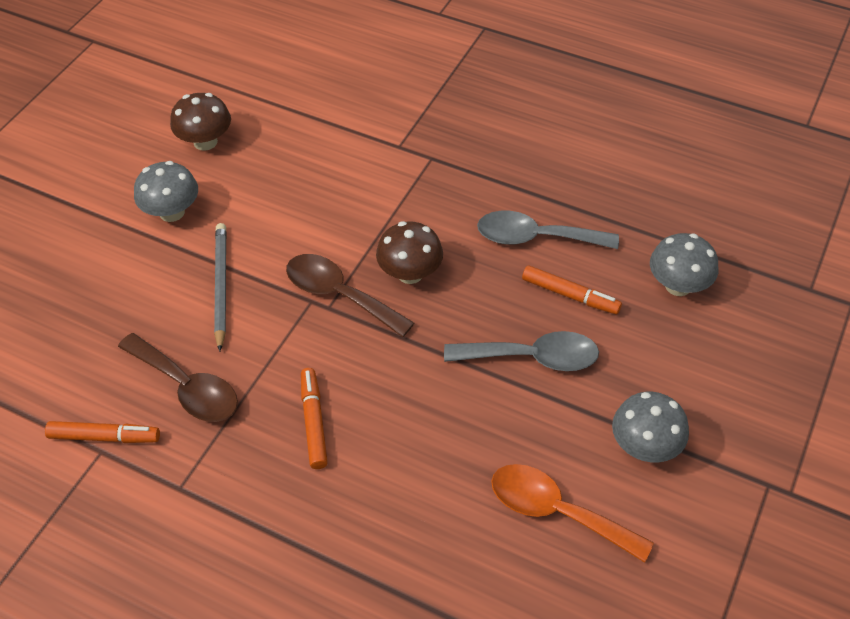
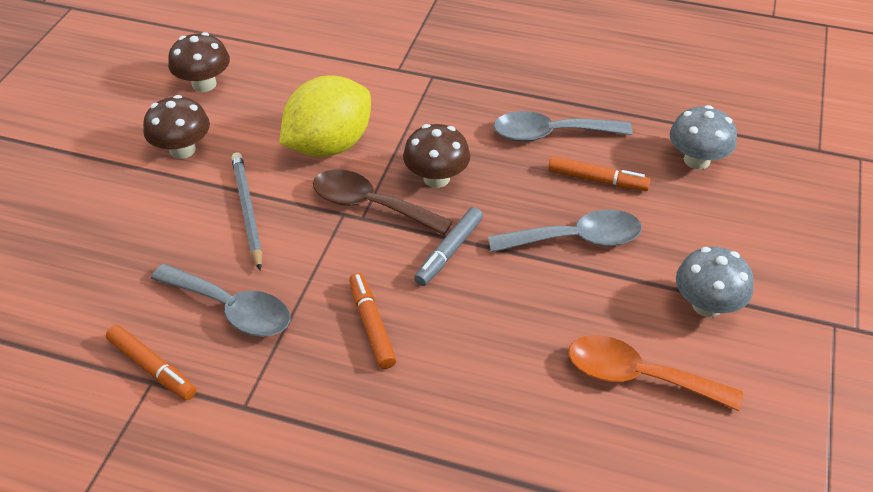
camera: 10 degrees left, 5 degrees down
(104, 437) = (152, 367): orange marker -> orange marker turned 45 degrees clockwise
(172, 212) = (182, 150): grey mushroom -> brown mushroom
(187, 387) = (232, 309): brown spoon -> grey spoon
(313, 224) = (329, 145): none -> yellow lemon
(404, 355) = (449, 252): none -> grey marker

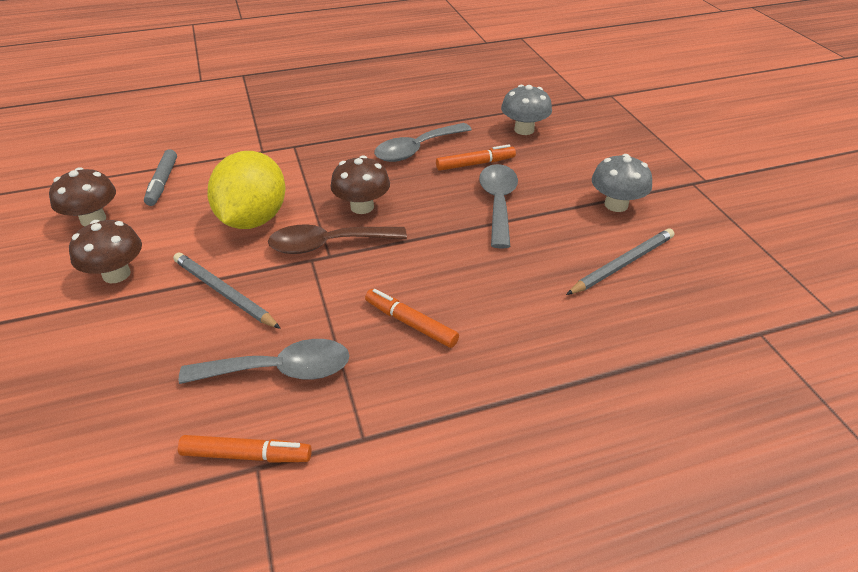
camera: 35 degrees left, 5 degrees down
(449, 252) = (419, 248): grey marker -> grey marker (163, 182)
(576, 239) = (498, 203): grey spoon -> grey spoon turned 45 degrees counterclockwise
(638, 376) = (622, 264): orange spoon -> grey pencil

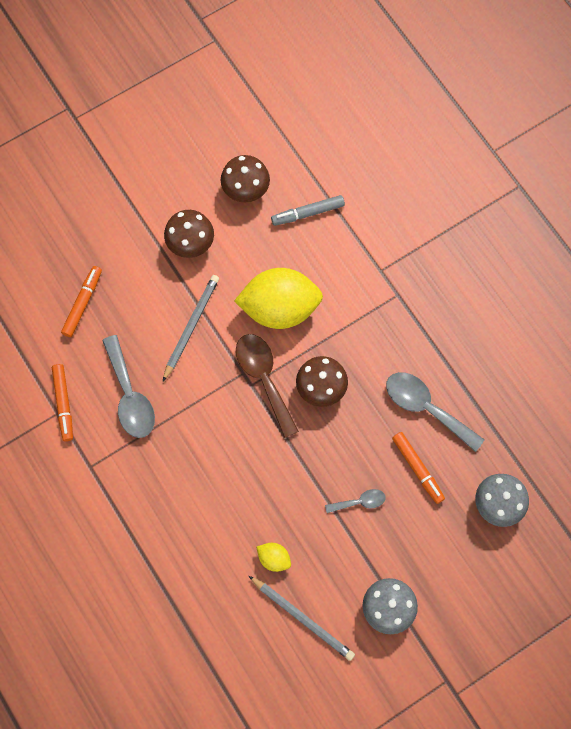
camera: 75 degrees right, 30 degrees up
(410, 323) = (193, 467): orange marker -> orange marker (82, 303)
(498, 203) = (359, 502): grey spoon -> grey spoon, size x0.53
(547, 274) = (274, 558): none -> yellow lemon

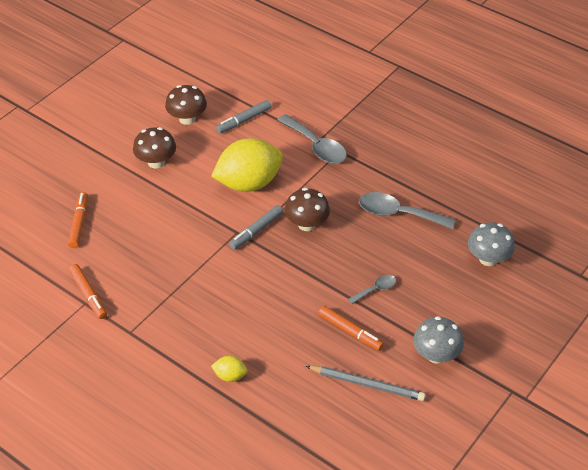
camera: 20 degrees left, 25 degrees down
(130, 396) = (146, 273): grey spoon -> grey spoon (316, 146)
(191, 326) = (179, 214): grey pencil -> none
(264, 379) = (256, 231): brown spoon -> grey marker
(274, 558) = (322, 349): yellow lemon -> yellow lemon (230, 376)
(417, 469) = (412, 254): orange marker -> orange marker (350, 332)

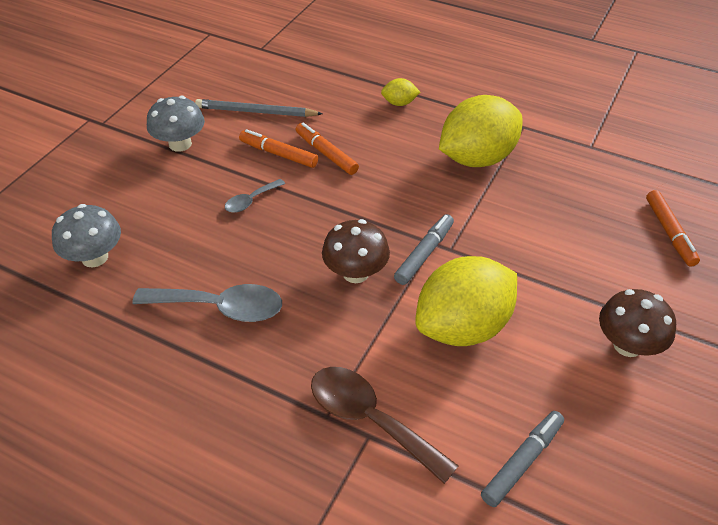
camera: 170 degrees right, 0 degrees up
(88, 295) = (593, 154): orange marker -> orange marker (326, 154)
(185, 304) = (477, 158): none -> yellow lemon
(187, 119) = (629, 448): brown mushroom -> none
(316, 146) = (370, 419): grey spoon -> brown spoon

